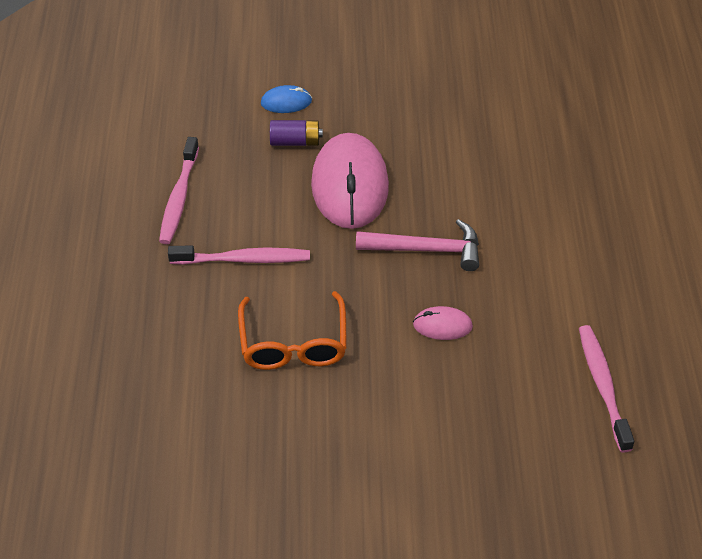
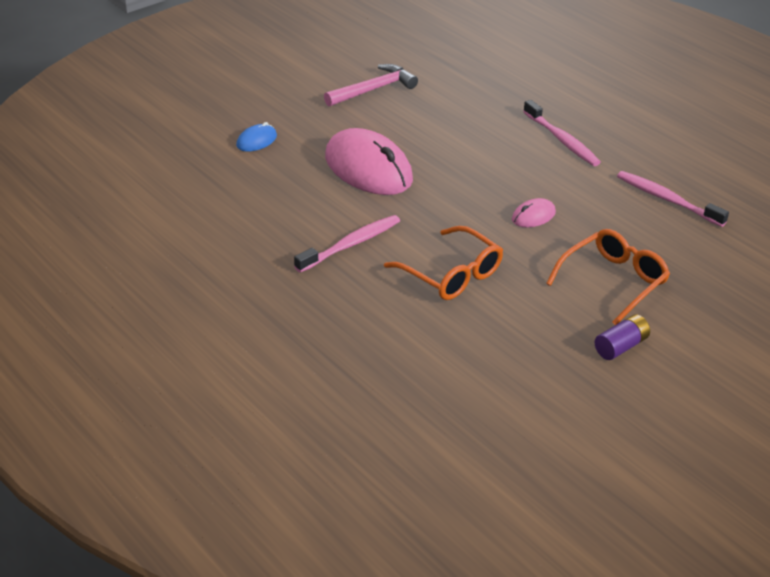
camera: 40 degrees left, 10 degrees down
(179, 198) = (252, 231): pink toothbrush -> pink toothbrush (562, 140)
(295, 142) = (295, 161): purple battery -> purple battery (620, 346)
(426, 250) = (467, 180): pink hammer -> pink hammer (373, 89)
(432, 444) = (613, 282): none -> orange glasses

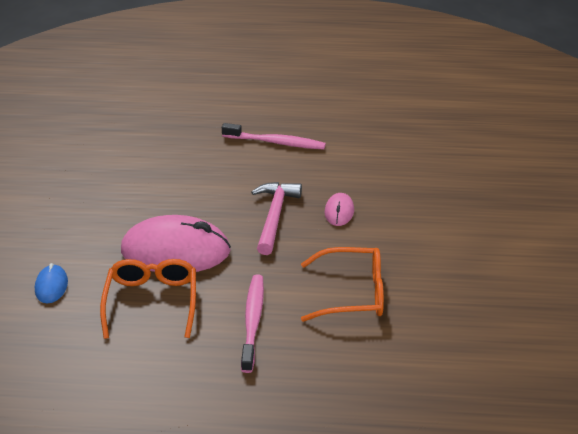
camera: 45 degrees left, 0 degrees up
(373, 89) = (84, 183): pink hammer -> pink hammer (274, 216)
(613, 282) = (451, 226): orange glasses -> orange glasses (151, 302)
(620, 346) = (518, 268): purple battery -> none
(667, 199) = (397, 145): pink toothbrush -> none

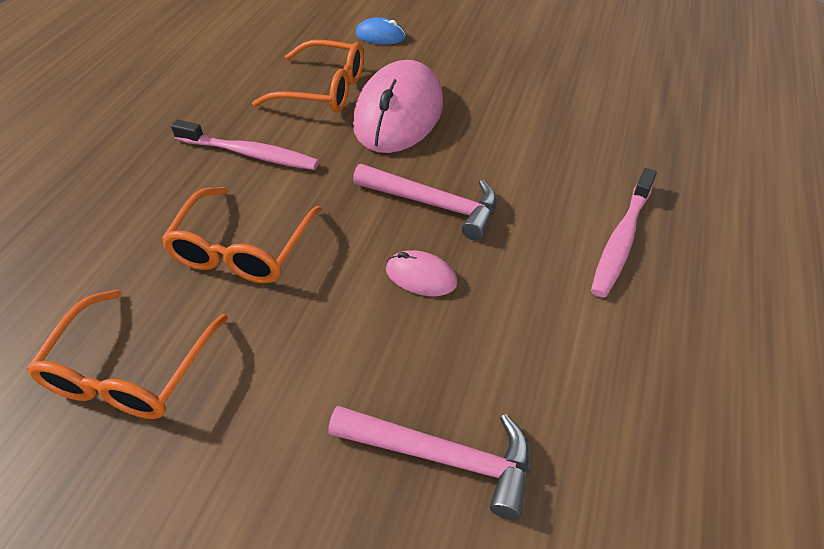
camera: 105 degrees right, 10 degrees up
(446, 187) = (442, 457): none -> pink hammer
(465, 310) = (130, 370): none -> orange glasses

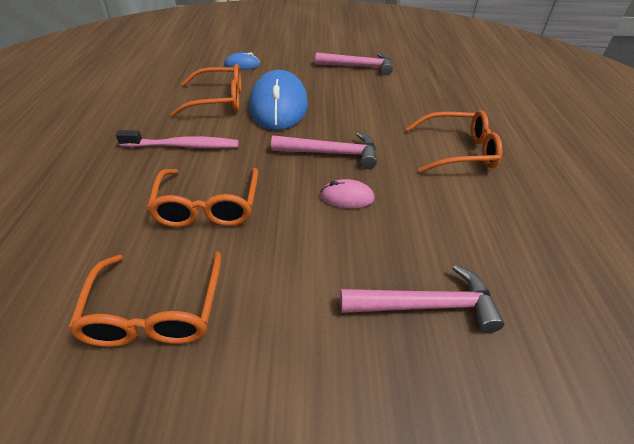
camera: 20 degrees left, 5 degrees down
(399, 114) = (279, 106): pink mouse -> blue mouse
(549, 64) = (358, 66): none -> pink hammer
(621, 240) = (458, 151): pink toothbrush -> orange glasses

